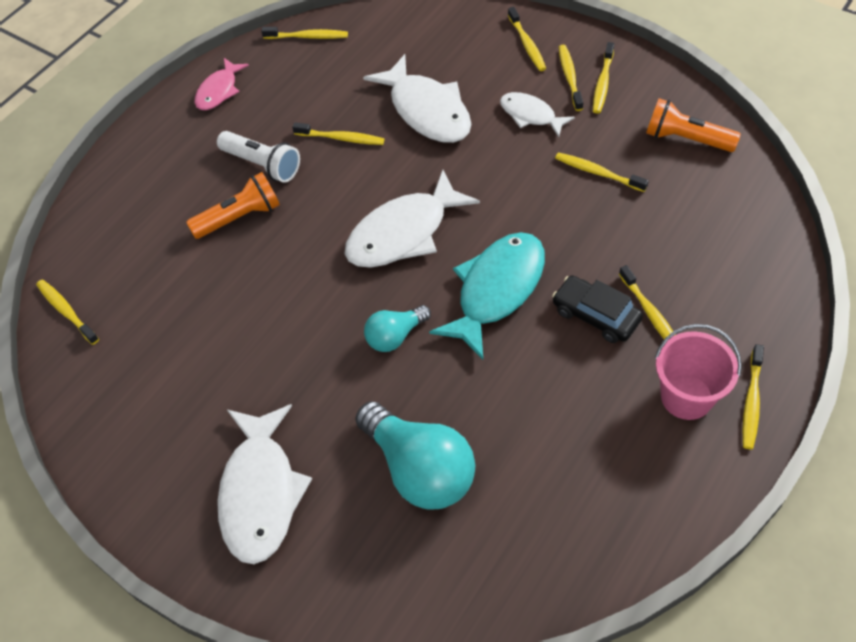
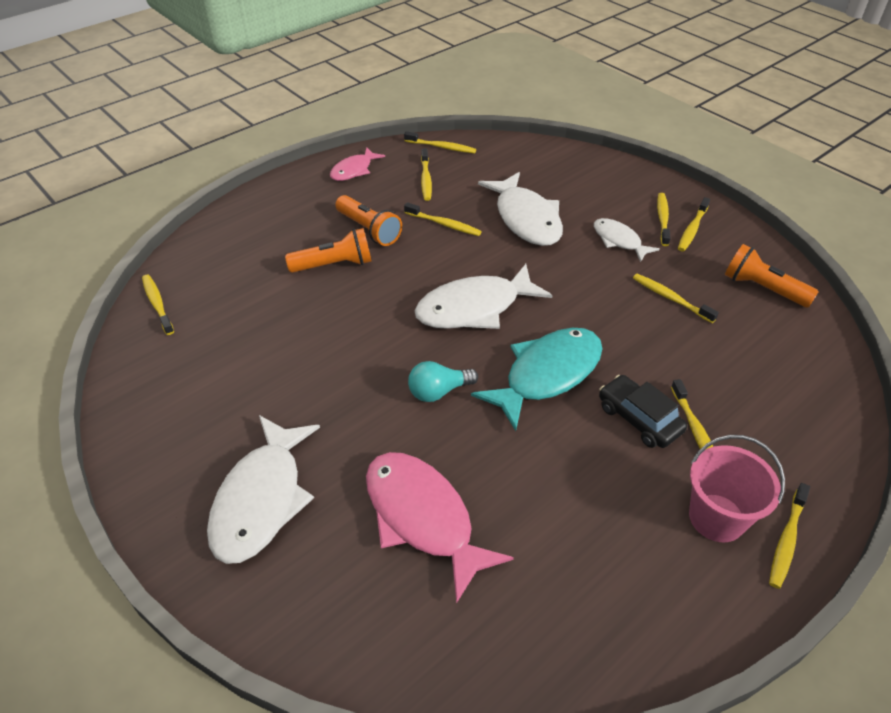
camera: 10 degrees right, 10 degrees down
(262, 165) = (369, 230): white flashlight -> orange flashlight
(420, 469) = (422, 517): turquoise light bulb -> pink fish
(527, 44) = (630, 187): yellow toothbrush -> yellow toothbrush (426, 179)

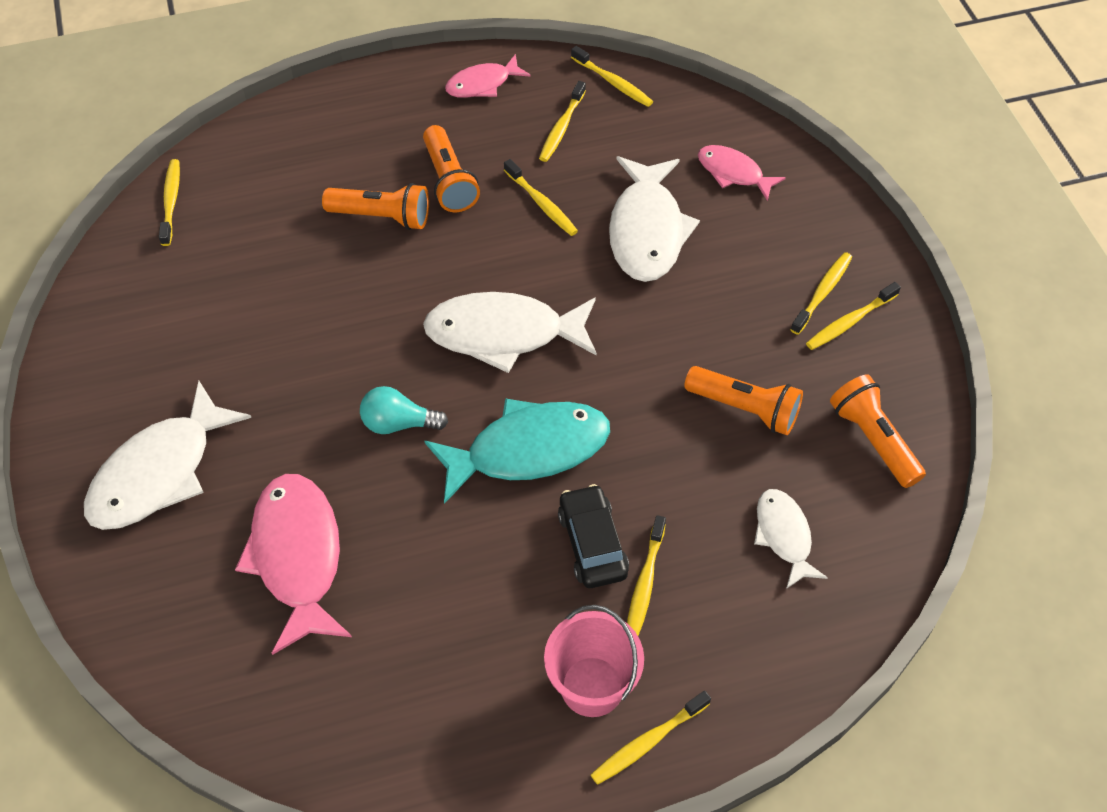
camera: 25 degrees right, 10 degrees up
(555, 173) = (733, 173): none -> pink fish
(619, 240) = (741, 304): white fish -> white fish (784, 535)
(670, 298) = (745, 409): yellow toothbrush -> orange flashlight

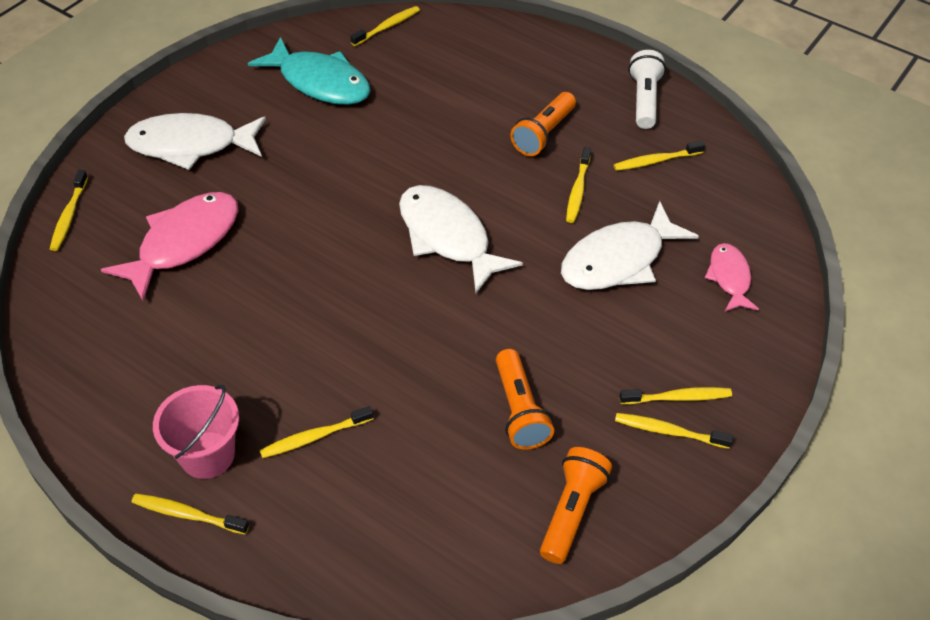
camera: 50 degrees right, 5 degrees down
(382, 217) = (478, 121): orange flashlight -> none
(398, 423) = (325, 228): turquoise light bulb -> none
(482, 84) = (644, 100): pink fish -> white flashlight
(528, 450) = (366, 307): turquoise fish -> turquoise fish (320, 82)
(592, 543) = (321, 387): black car -> none
(613, 82) = (730, 163): yellow toothbrush -> yellow toothbrush (69, 216)
(784, 535) = (429, 500): white fish -> none

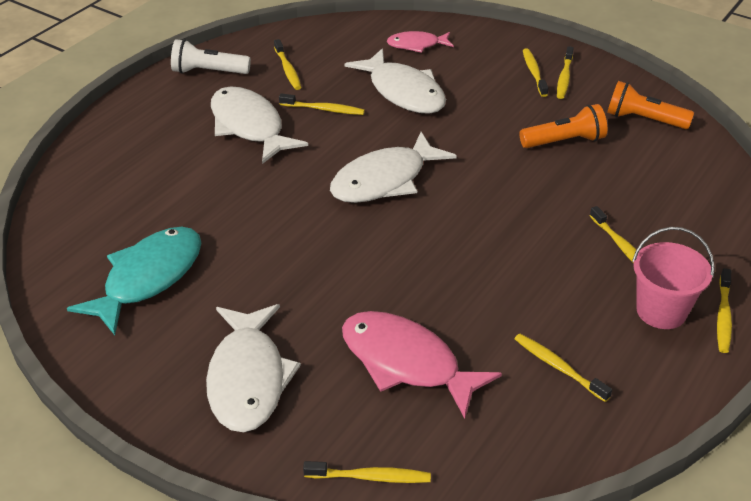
camera: 90 degrees left, 10 degrees down
(387, 27) = (57, 231): yellow toothbrush -> yellow toothbrush (558, 367)
(543, 134) = (249, 126): orange flashlight -> white fish

